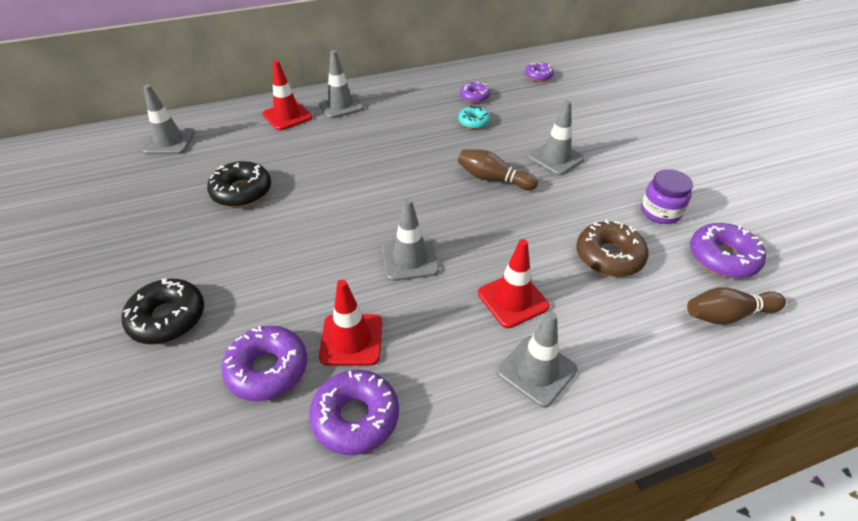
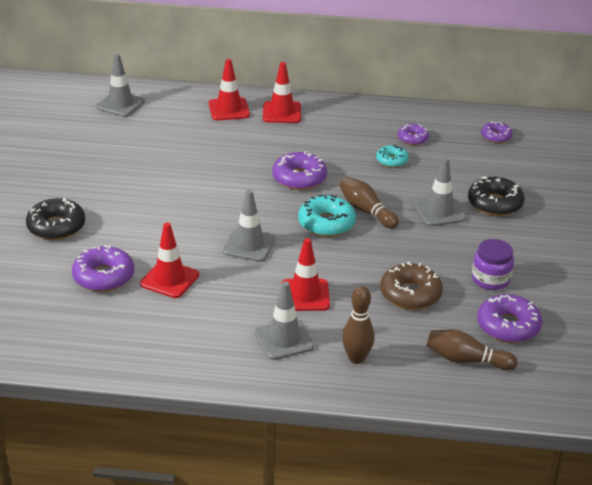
camera: 25 degrees right, 10 degrees down
(242, 191) = (154, 160): black donut -> black donut (494, 203)
(340, 105) = (281, 112): grey traffic cone -> red traffic cone
(356, 417) = (142, 320): purple donut -> purple donut (299, 178)
(467, 205) = (326, 223): none -> turquoise donut
(629, 362) = (356, 358): none -> brown bowling pin

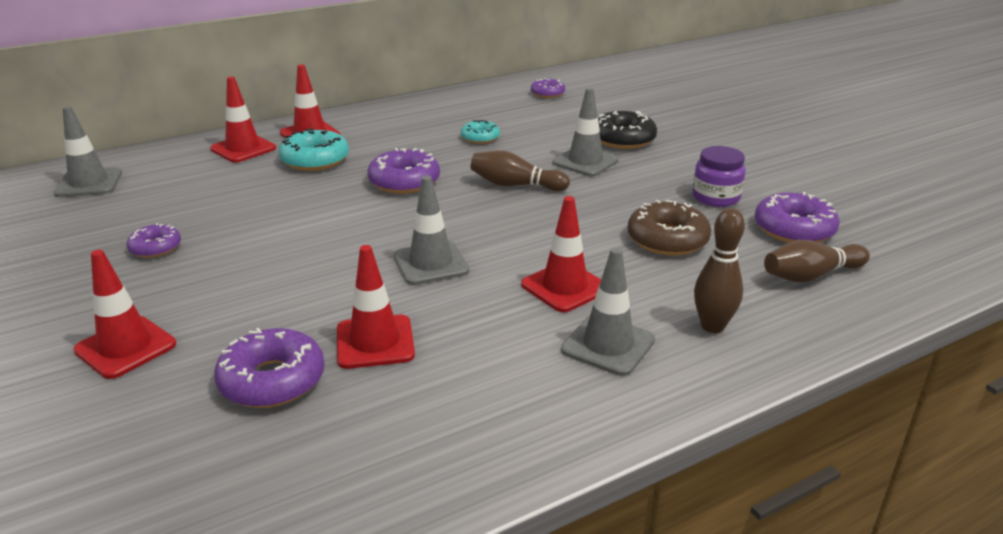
camera: 35 degrees left, 5 degrees down
(56, 227) = (125, 347): black donut -> red traffic cone
(326, 223) = (490, 210): turquoise donut -> turquoise donut (315, 160)
(413, 138) = (475, 116): purple donut -> purple donut (155, 248)

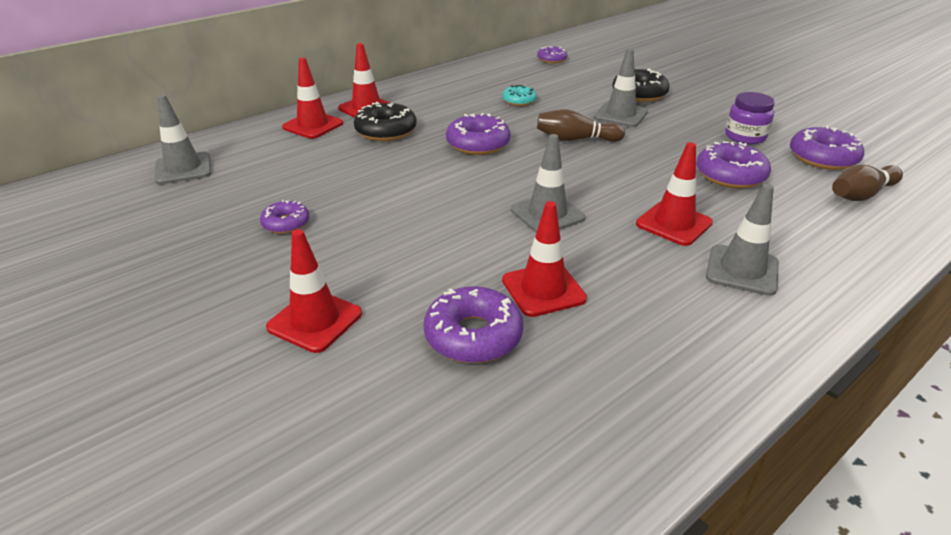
camera: 10 degrees left, 5 degrees up
(315, 160) = (386, 131): turquoise donut -> black donut
(667, 239) = (730, 175): brown donut -> purple donut
(712, 326) = (814, 245): brown bowling pin -> none

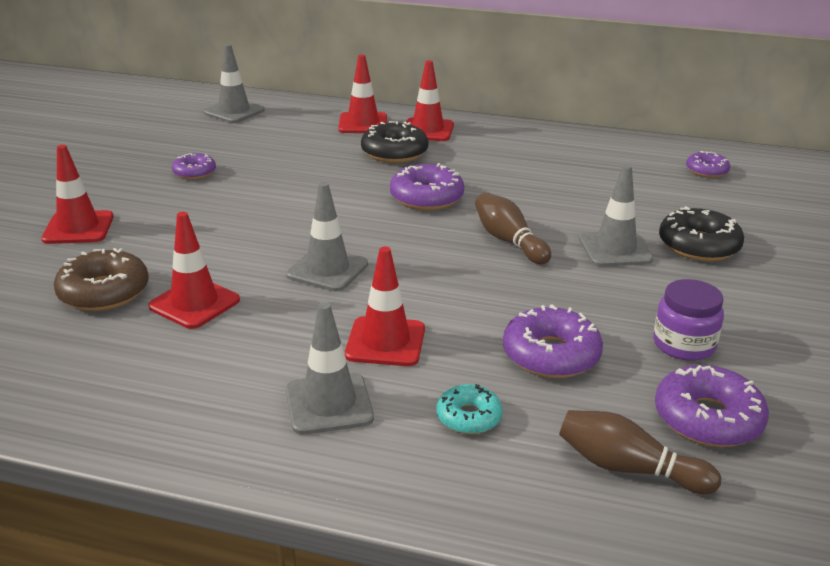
camera: 55 degrees right, 5 degrees down
(473, 335) = (104, 292): purple donut -> brown donut
(519, 101) = (558, 187): turquoise donut -> turquoise donut (469, 417)

